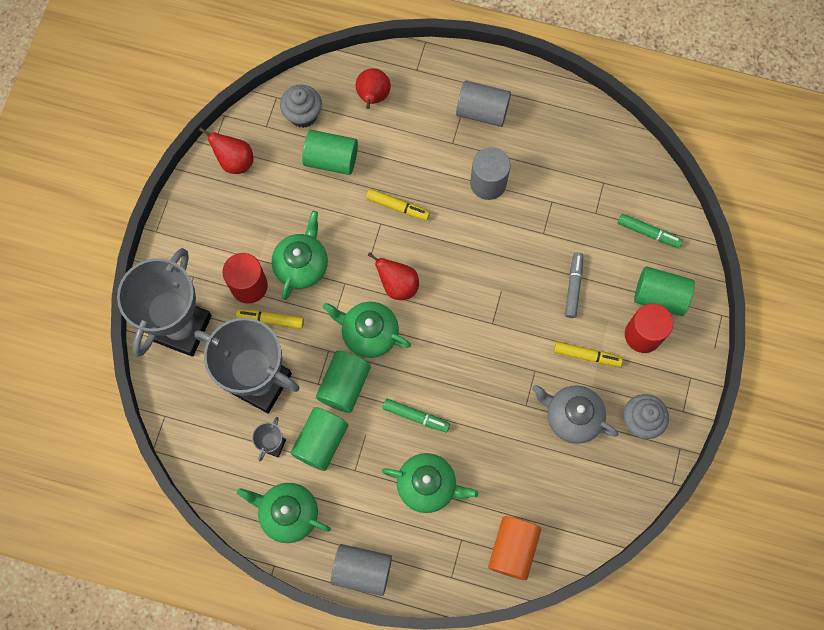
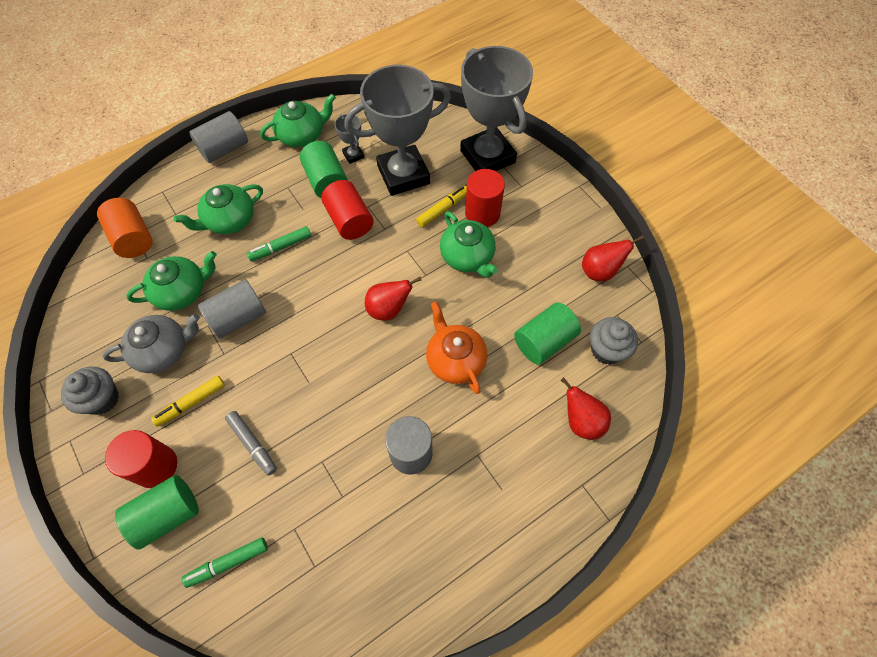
camera: 130 degrees right, 10 degrees down
(344, 385) = (349, 220): green cylinder -> red cylinder
(369, 333) = (371, 262): green teapot -> green teapot (182, 291)
(397, 207) = (455, 360): yellow marker -> orange teapot
(482, 111) = (487, 510): grey cylinder -> grey cylinder (238, 317)

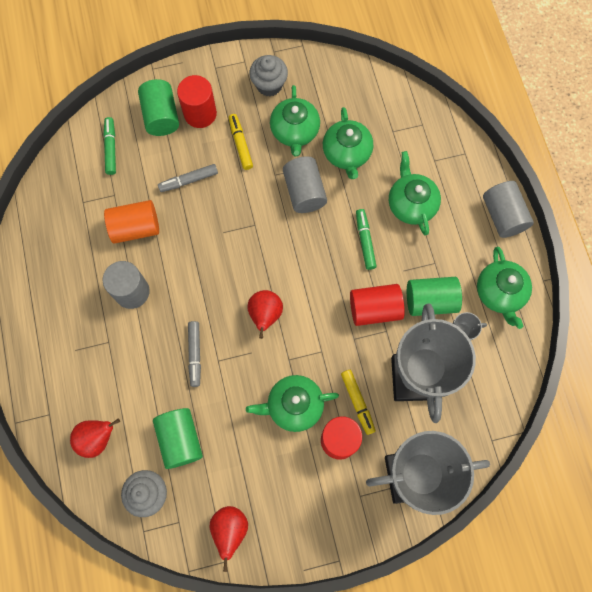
camera: 110 degrees right, 10 degrees up
(133, 238) = (417, 123): orange cylinder -> orange cylinder (135, 228)
(163, 350) = (295, 131): grey teapot -> green teapot
(455, 360) = (195, 354): orange teapot -> grey marker

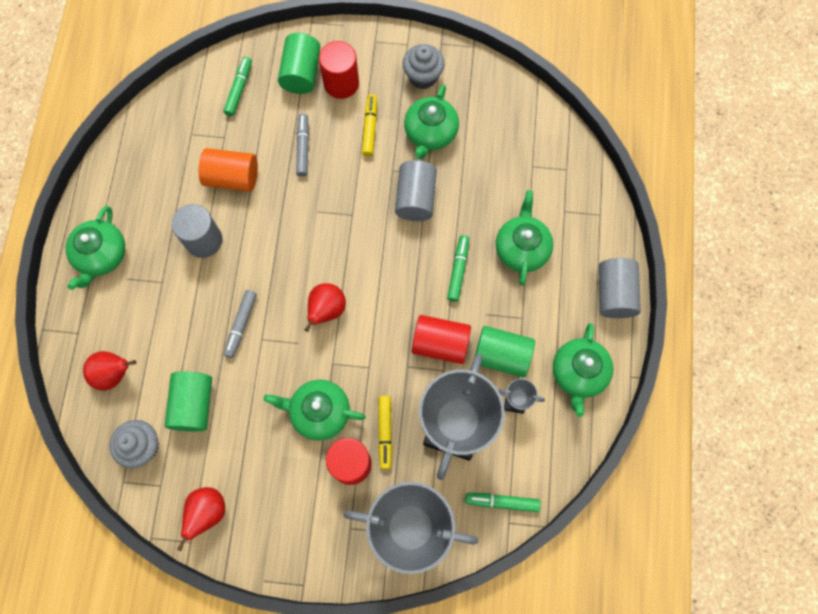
camera: 20 degrees right, 0 degrees up
(188, 180) = (303, 147): grey marker -> grey marker turned 90 degrees clockwise
(347, 153) = (475, 173): green teapot -> green teapot (102, 255)
(479, 425) = (502, 502): none -> green marker

